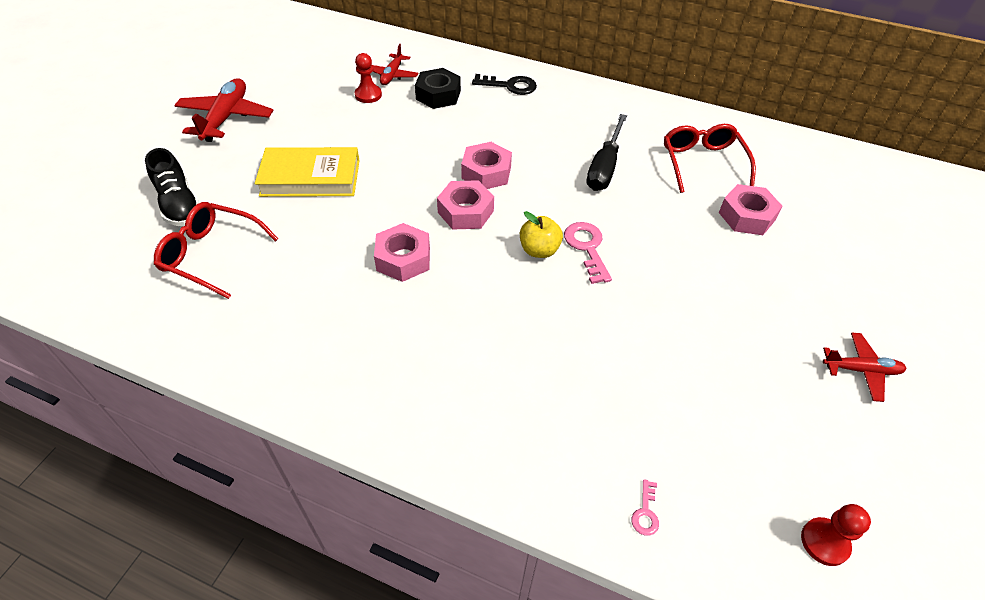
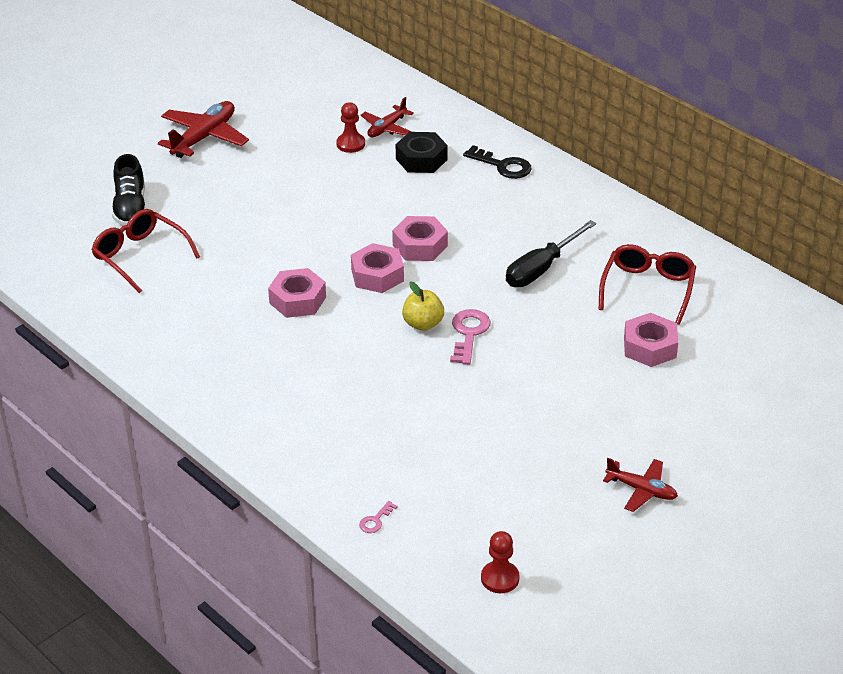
camera: 25 degrees right, 10 degrees down
(310, 177) = (254, 211): yellow book -> none

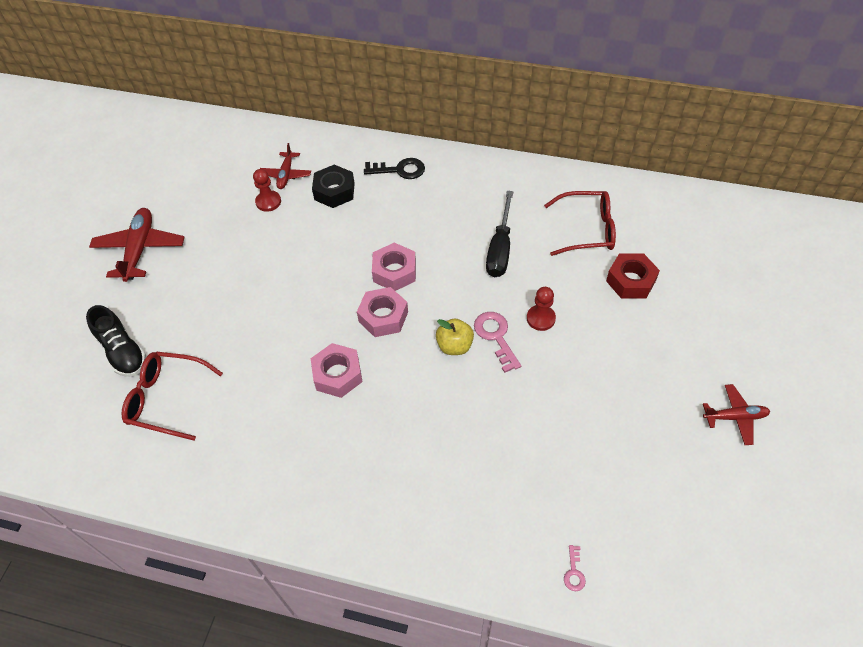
camera: 30 degrees left, 15 degrees up
(500, 578) = (713, 572): red pawn -> red pawn (540, 318)
(648, 289) = (587, 230): red glasses -> red glasses turned 105 degrees clockwise
(650, 347) = (630, 281): pink nut -> red nut

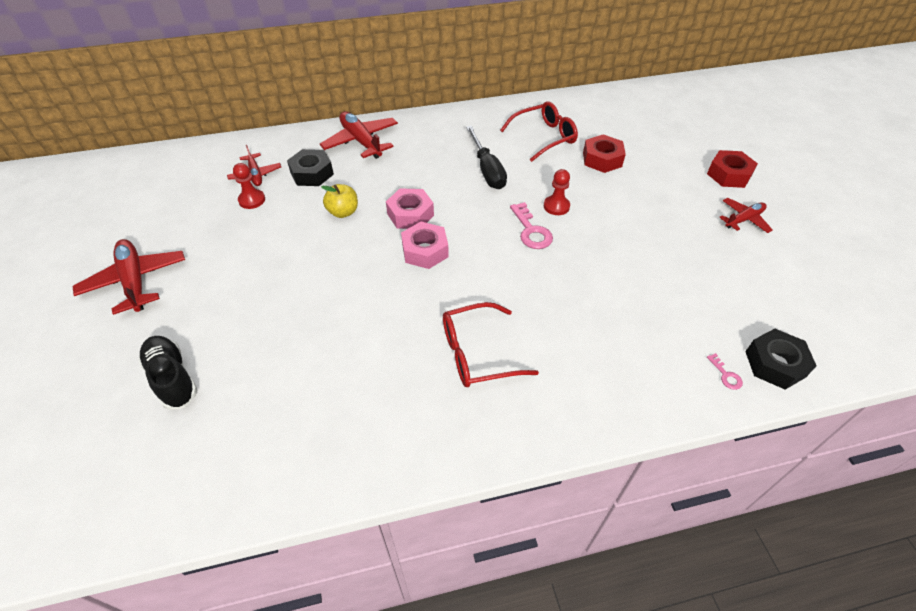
camera: 30 degrees left, 5 degrees down
(123, 352) = (172, 378): black shoe -> black shoe turned 150 degrees counterclockwise
(167, 399) = (252, 401): red glasses -> red glasses (477, 353)
(337, 374) = (416, 310): pink nut -> none
(400, 170) = (361, 141): black key -> red plane
(454, 346) = (503, 250): yellow apple -> yellow apple (343, 212)
(496, 336) = (531, 231): pink key -> pink key turned 150 degrees counterclockwise
(633, 586) = (775, 364): none -> black nut
(764, 356) = (729, 175): none -> red nut

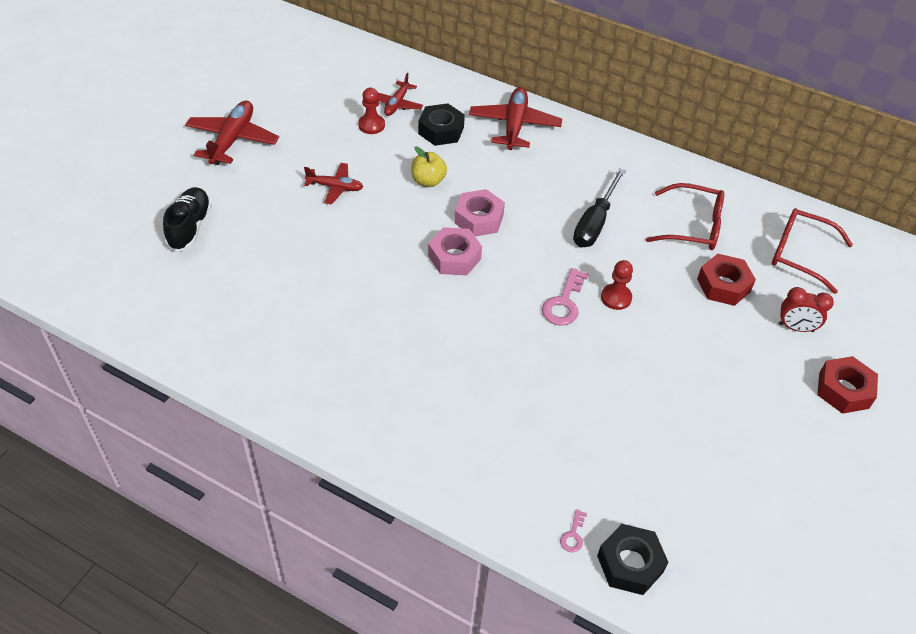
camera: 40 degrees right, 0 degrees up
(477, 353) = (398, 363): red glasses -> red glasses (799, 254)
(665, 158) = (795, 327): none -> red clock
(743, 219) = (791, 439): red plane -> red plane (335, 187)

